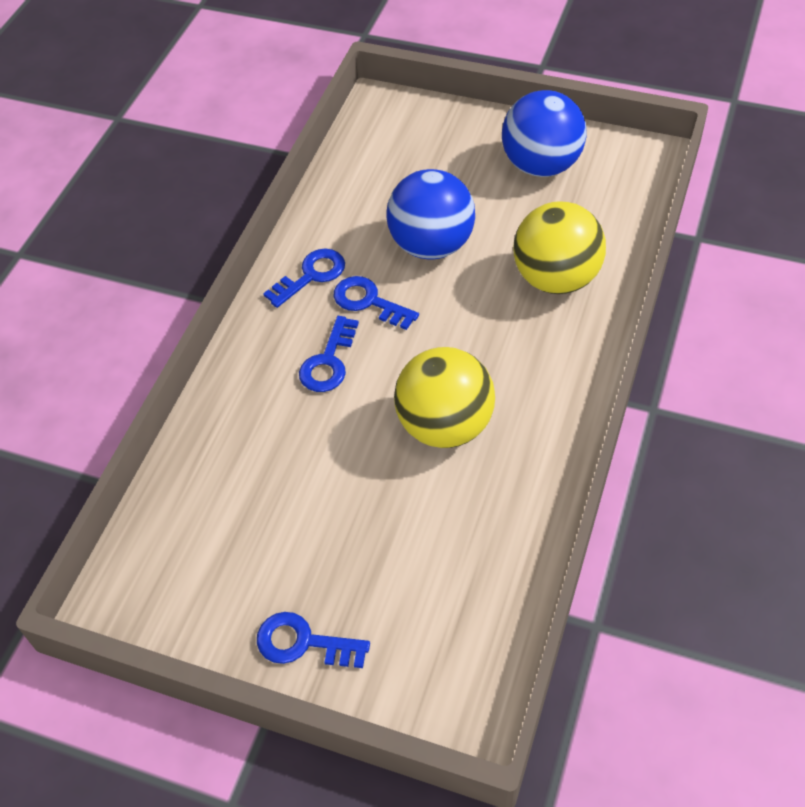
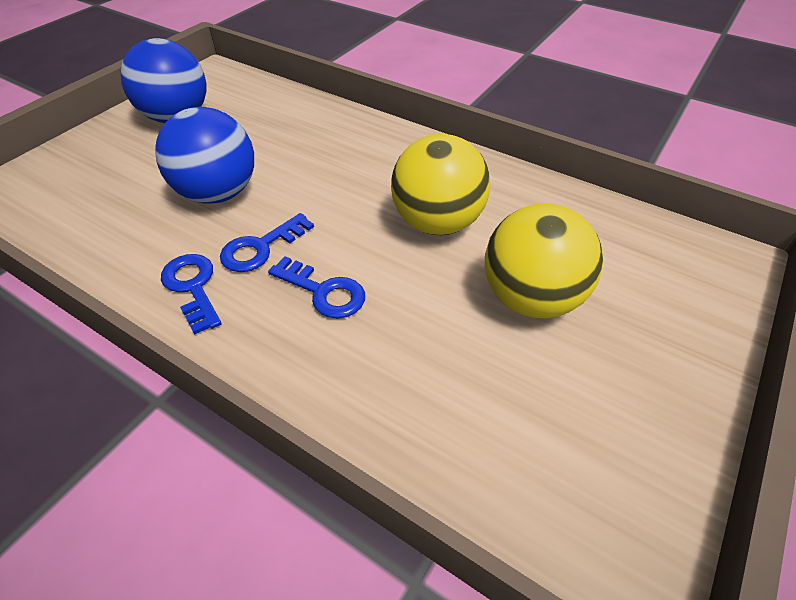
camera: 80 degrees left, 5 degrees down
(303, 643) = (677, 368): blue key -> none
(556, 278) = (307, 134): yellow ball -> yellow ball (531, 298)

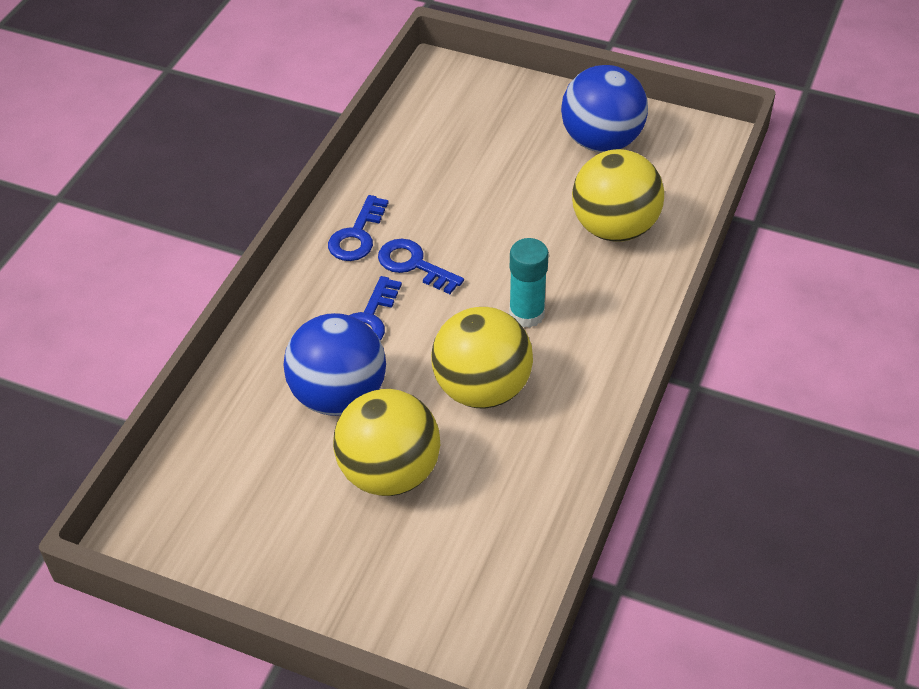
camera: 80 degrees right, 0 degrees up
(192, 287) = (357, 235): blue key -> blue key turned 150 degrees clockwise
(218, 193) = (482, 213): blue ball -> blue ball (339, 396)
(281, 127) = (614, 228): none -> yellow ball
(357, 185) = (526, 314): none -> turquoise glue stick

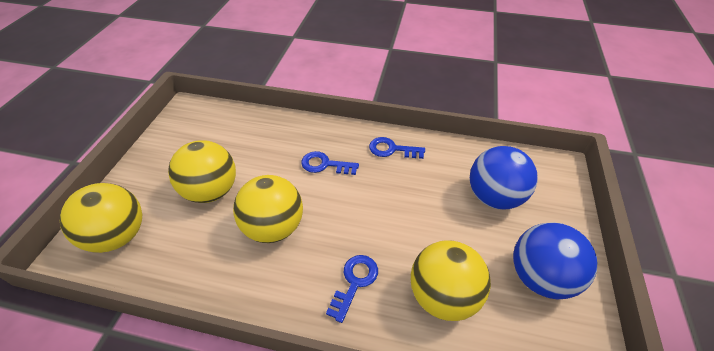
camera: 80 degrees right, 0 degrees up
(339, 396) = (268, 161): blue ball -> blue ball (494, 197)
(413, 265) = (374, 178): blue key -> blue key (355, 282)
(459, 596) = (119, 235): none -> yellow ball
(526, 314) = (341, 245): turquoise glue stick -> none

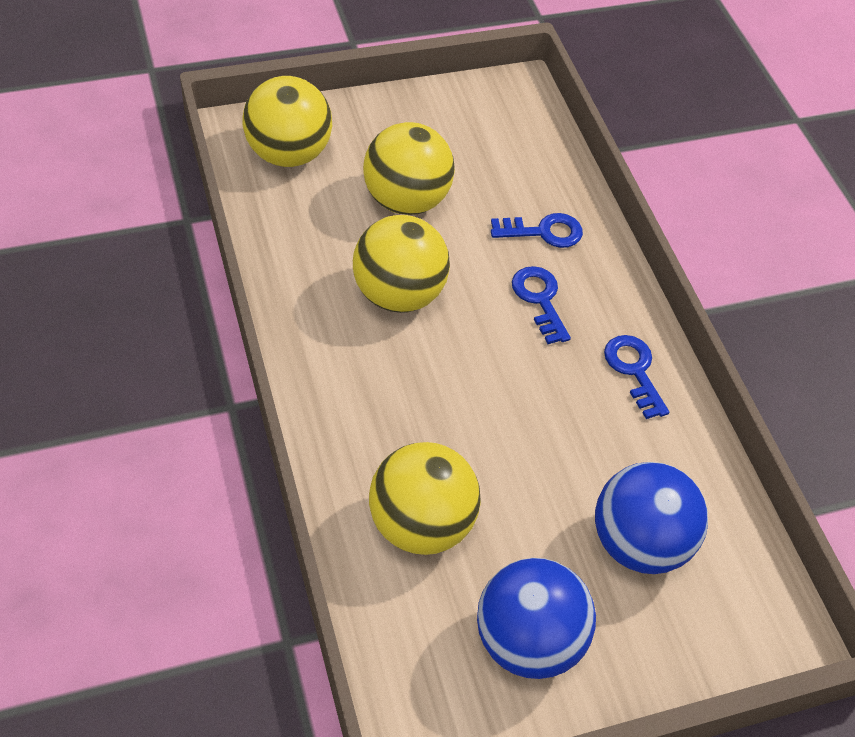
camera: 55 degrees right, 5 degrees up
(355, 282) = (378, 417): blue key -> blue key (544, 232)

